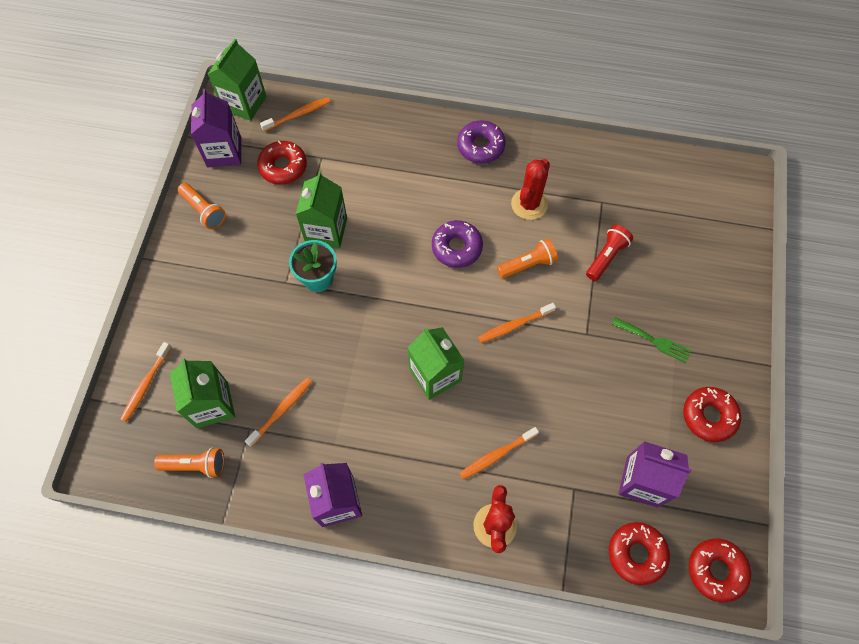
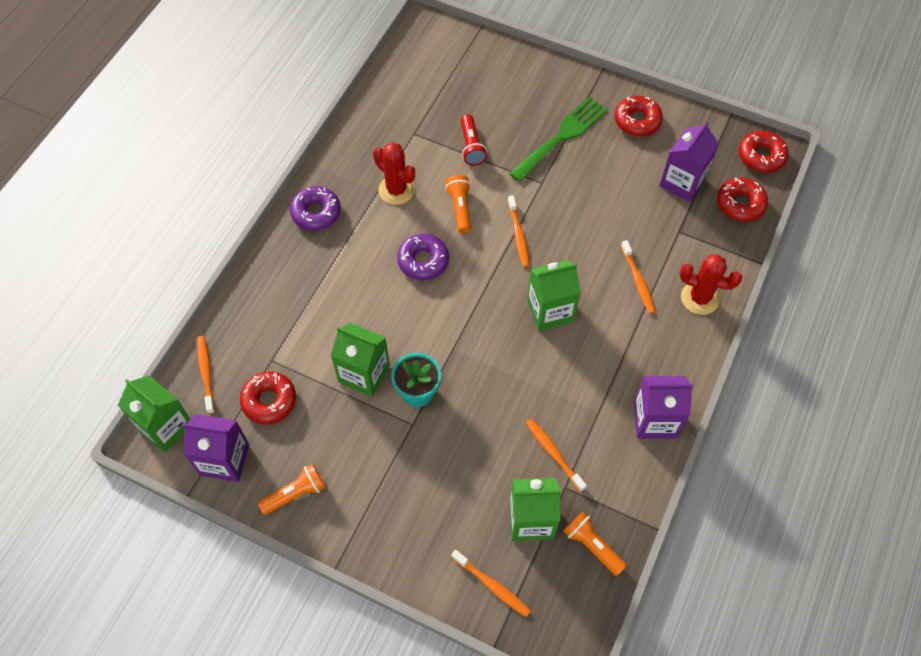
camera: 75 degrees left, 5 degrees down
(195, 465) = (592, 546): orange flashlight -> orange flashlight turned 60 degrees counterclockwise
(606, 257) = (471, 146): red flashlight -> red flashlight turned 150 degrees counterclockwise
(654, 341) = (562, 136): green fork -> green fork, size x1.78

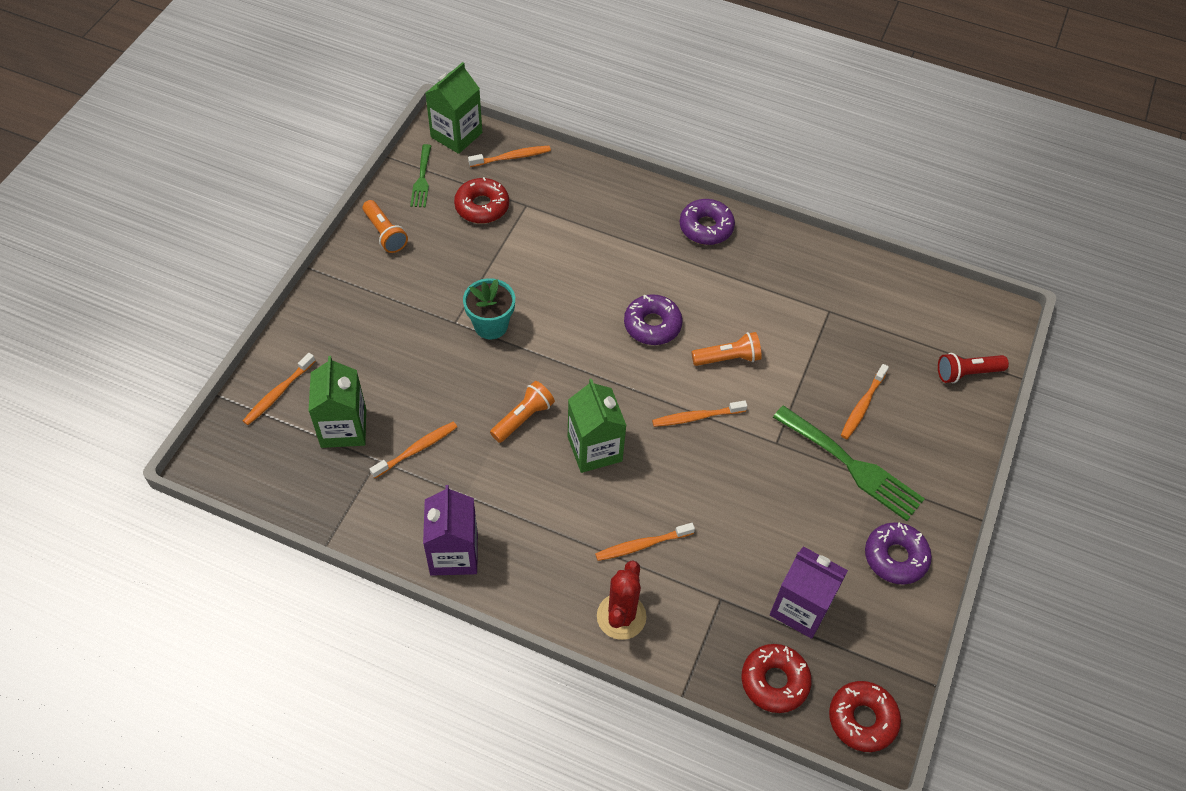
camera: 85 degrees right, 5 degrees down
(225, 460) = (422, 179): purple carton -> green fork
(364, 373) = (512, 279): green carton -> none
(396, 190) = (745, 297): red cactus -> none
(471, 146) = (819, 368): red flashlight -> red flashlight (967, 373)
(507, 123) = (862, 406): none -> orange toothbrush
(592, 546) = (310, 484): orange flashlight -> orange flashlight (523, 418)
(637, 121) = (895, 557): red donut -> purple donut

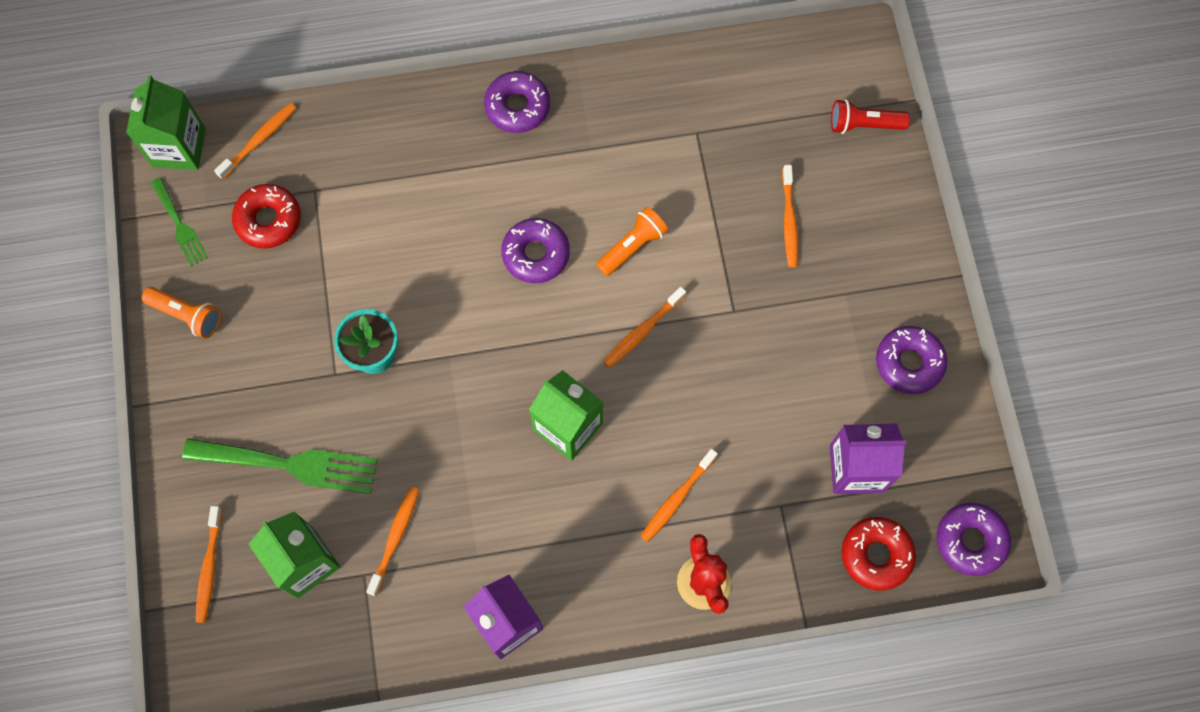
camera: 30 degrees left, 15 degrees up
(523, 418) = (477, 437): orange flashlight -> none
(852, 466) = (817, 292): green fork -> green fork (290, 464)
(862, 719) = (970, 541): red donut -> purple donut
(967, 373) = (863, 124): red flashlight -> red flashlight turned 45 degrees clockwise

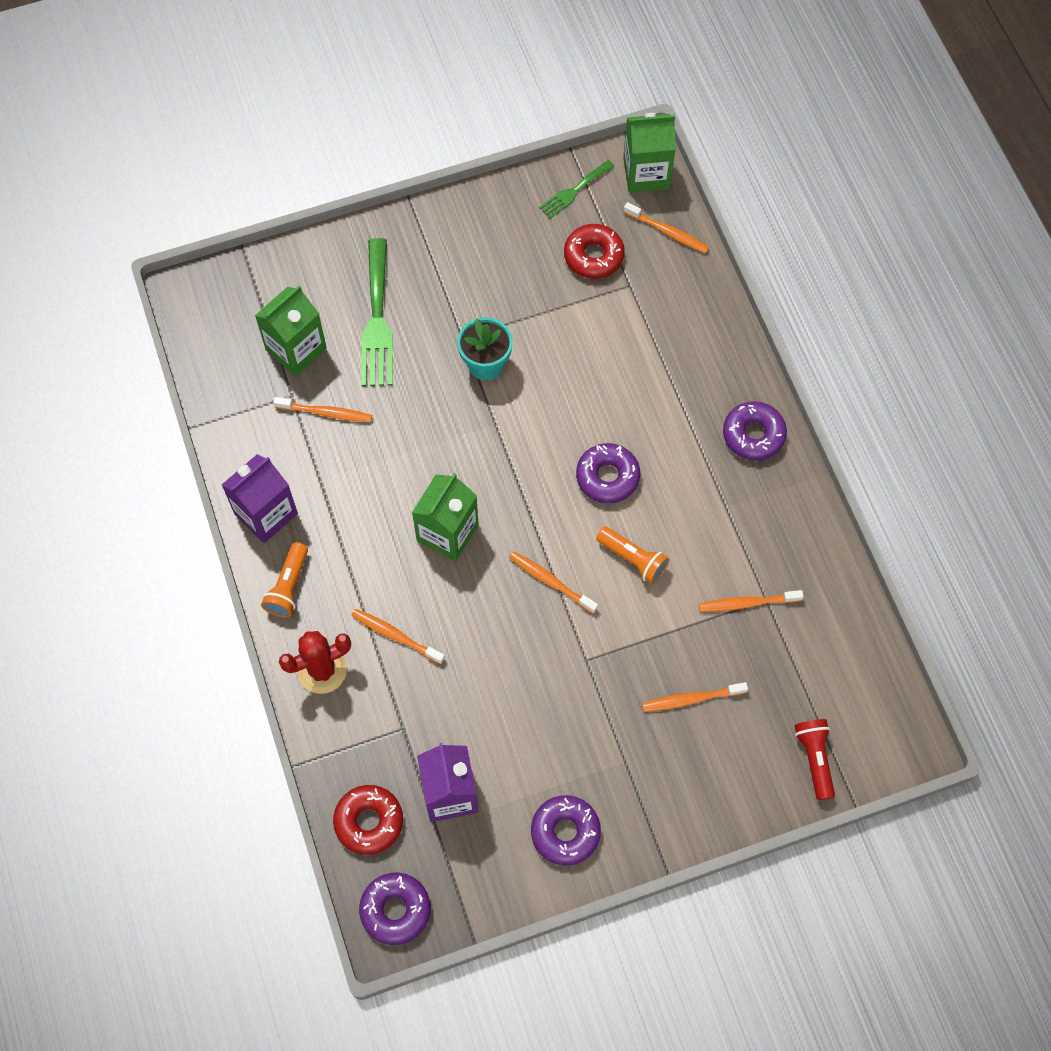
camera: 80 degrees right, 5 degrees down
(187, 315) = (494, 215): orange flashlight -> orange flashlight (288, 586)
(209, 568) = (282, 281): orange toothbrush -> orange toothbrush (747, 603)

